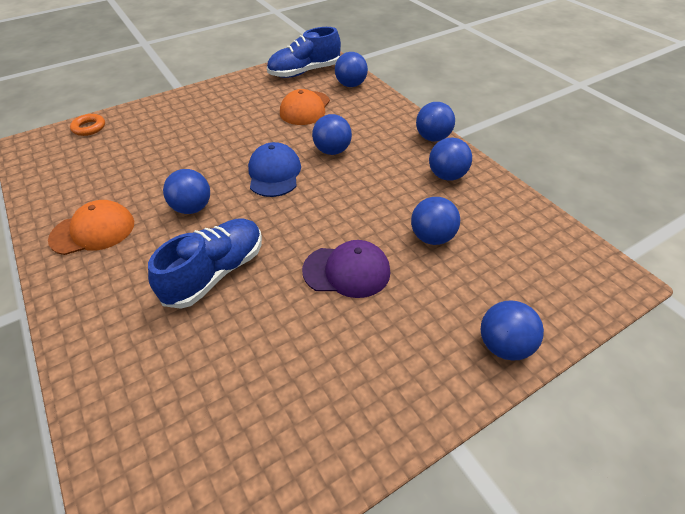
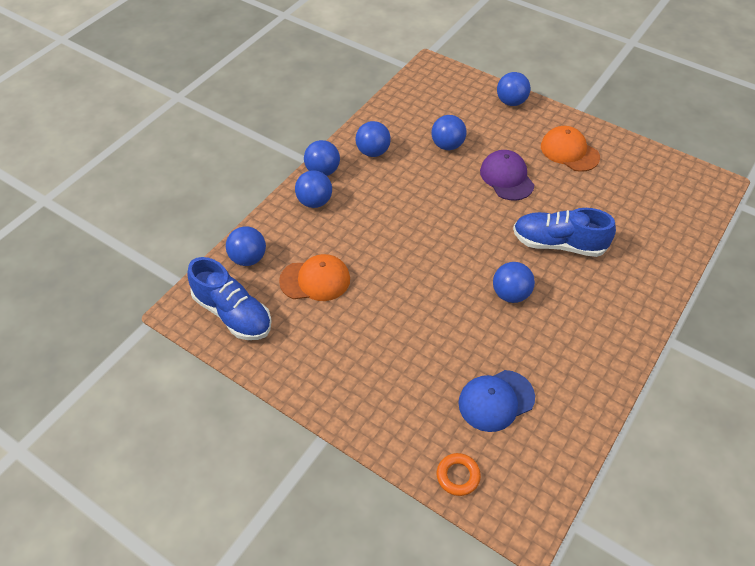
camera: 115 degrees left, 5 degrees up
(93, 231) = (581, 349): orange cap -> orange cap (569, 151)
(274, 173) = (433, 259): blue cap -> blue cap (496, 400)
(332, 151) = (378, 231): blue ball -> blue ball (314, 202)

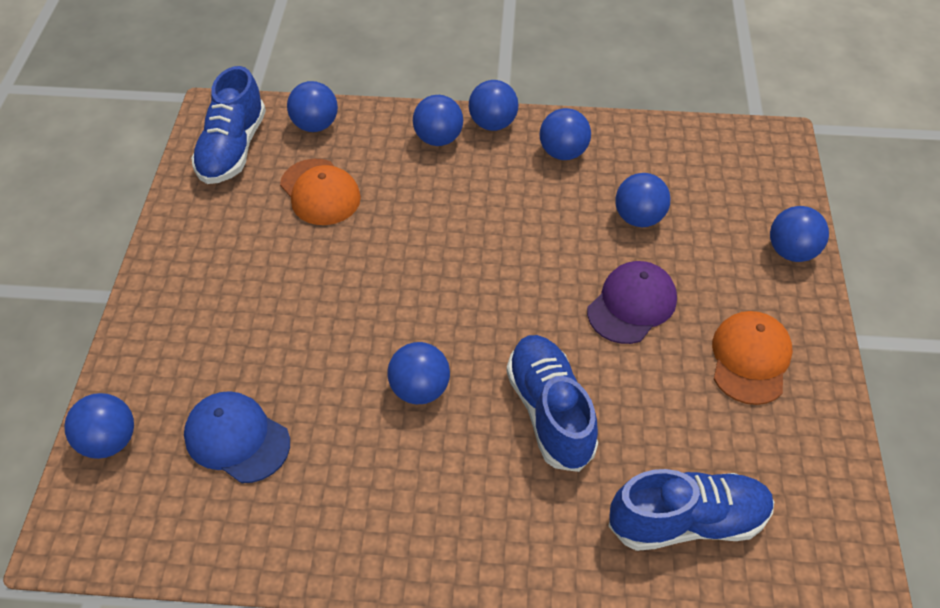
camera: 60 degrees right, 0 degrees up
(458, 476) = (109, 441): orange ring -> blue ball
(652, 222) = (687, 521): none -> blue shoe

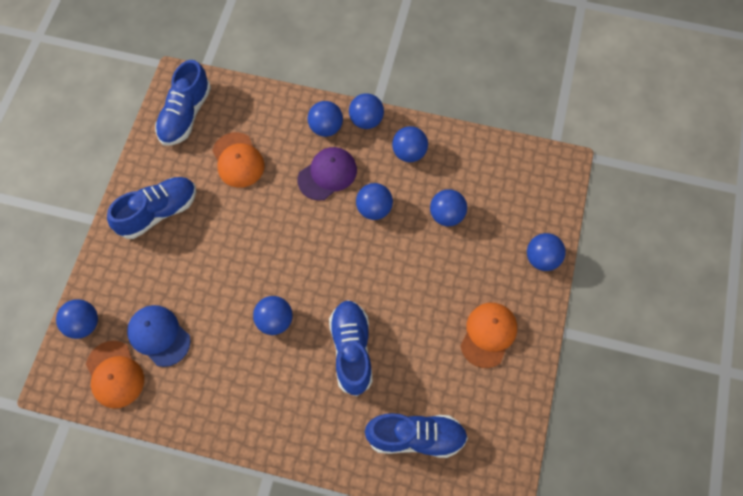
camera: 10 degrees right, 15 degrees up
(171, 508) = (115, 374): none -> orange cap
(210, 271) = (158, 212): none -> blue shoe
(315, 125) = (244, 103): blue ball -> blue ball (374, 209)
(632, 305) = (423, 282): purple cap -> purple cap (327, 174)

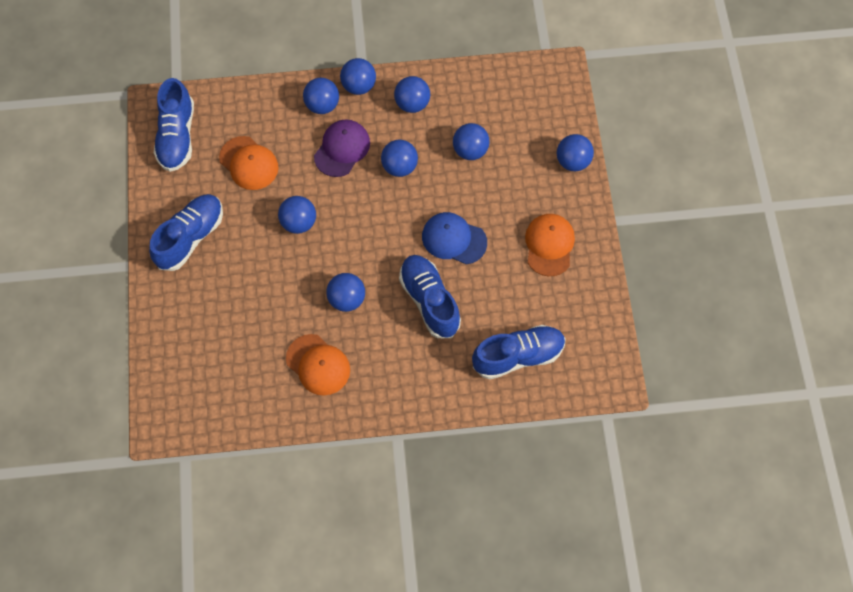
camera: 20 degrees left, 0 degrees up
(83, 324) = (163, 364): blue ball -> blue ball (299, 222)
(115, 374) = (214, 399): orange cap -> orange cap (318, 365)
(159, 336) = (241, 350): blue cap -> blue cap (454, 239)

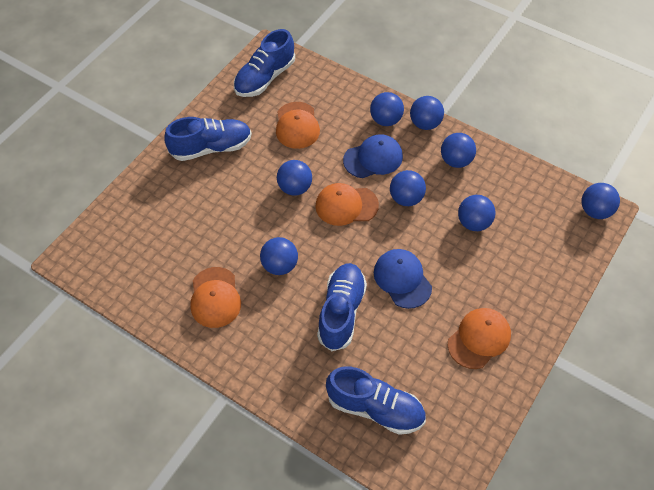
camera: 40 degrees right, 10 degrees down
(342, 149) = (373, 158): purple cap -> blue cap
(356, 208) = (346, 205): none -> orange cap
(572, 161) = (556, 287): blue ball -> blue ball (595, 211)

